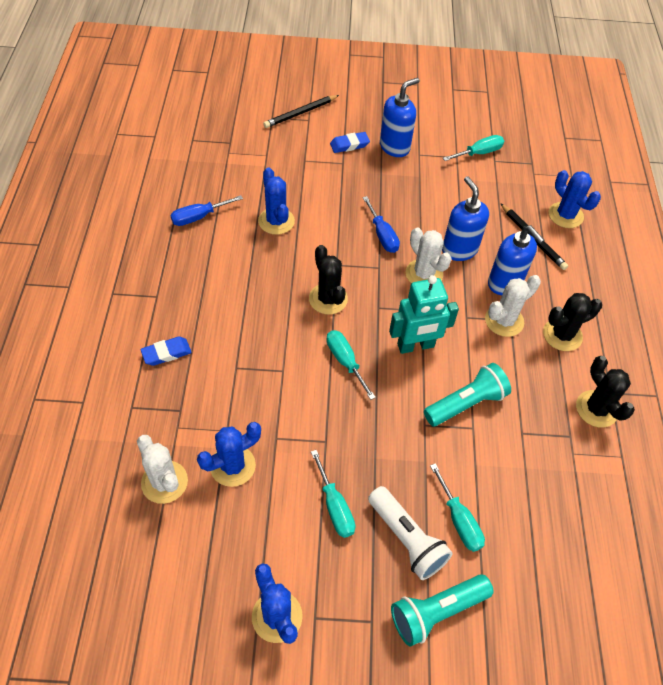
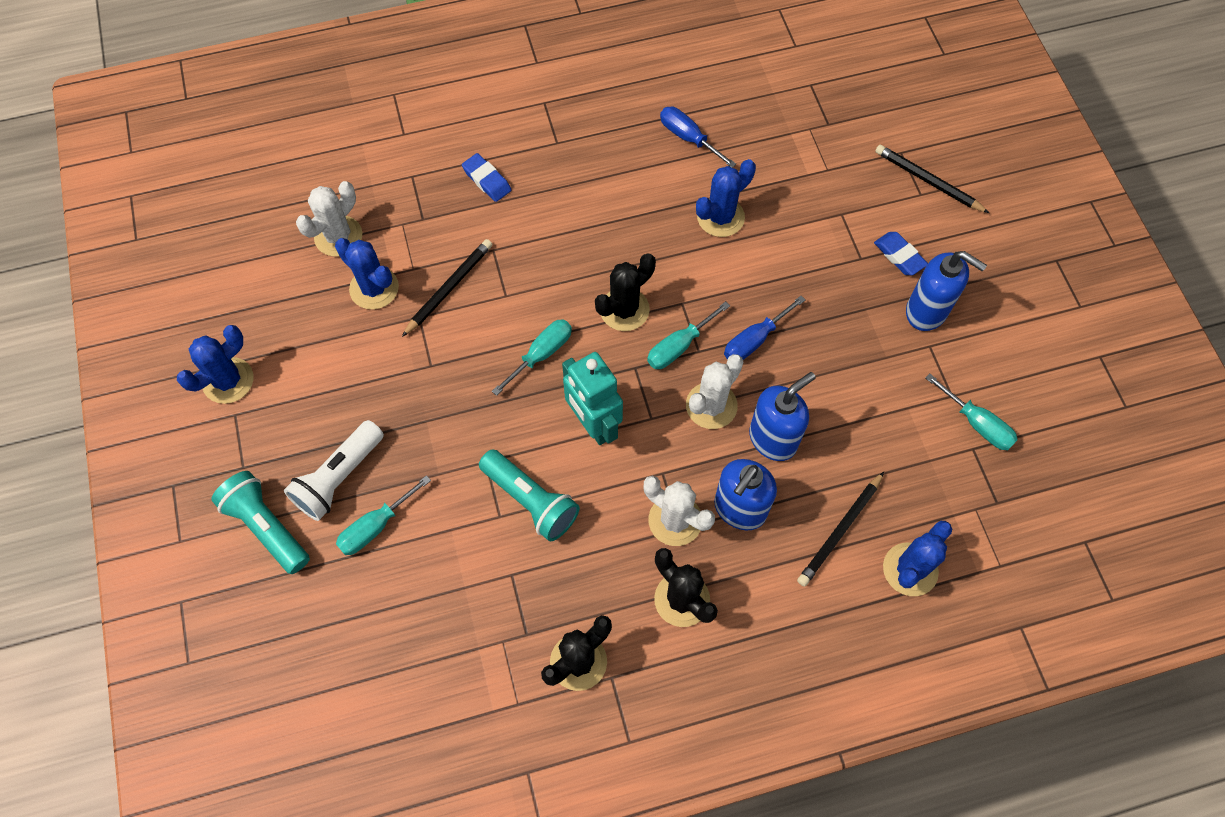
camera: 75 degrees right, 10 degrees up
(258, 408) = (449, 288): none -> black pencil
(334, 506) = (356, 397): turquoise screwdriver -> turquoise screwdriver (679, 346)

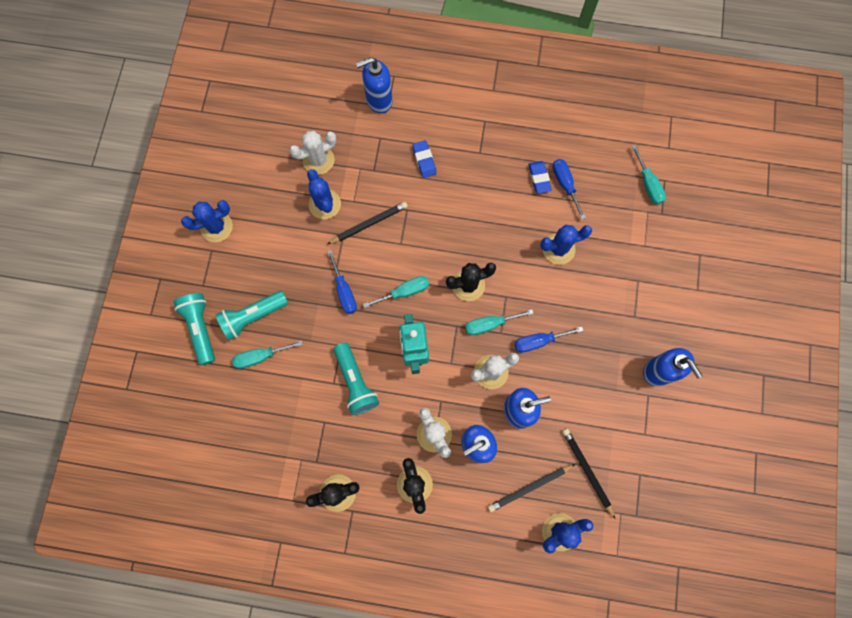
camera: 25 degrees right, 10 degrees up
(339, 478) = (253, 317): white flashlight -> turquoise flashlight
(388, 131) = (379, 100): none -> blue soap dispenser
(456, 388) = (344, 291): none -> blue screwdriver
(899, 256) = (660, 326): blue eraser -> blue eraser (539, 178)
(928, 181) = (707, 282): black pencil -> black pencil (587, 471)
(977, 424) = (651, 460): turquoise screwdriver -> turquoise screwdriver (648, 184)

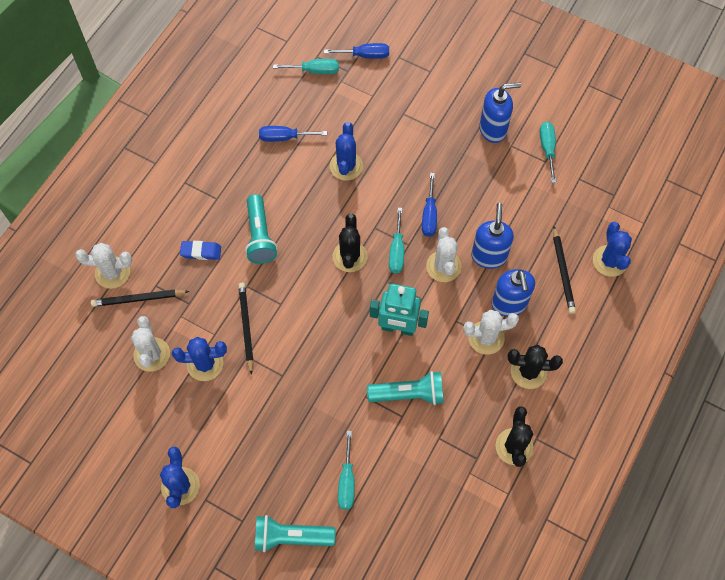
camera: 70 degrees left, 10 degrees down
(253, 317) = (300, 476): turquoise flashlight -> turquoise flashlight (260, 236)
(344, 291) = (309, 375): blue screwdriver -> blue screwdriver (365, 55)
(379, 100) = (112, 273): blue soap dispenser -> white cactus
(404, 292) = (333, 317): turquoise screwdriver -> turquoise screwdriver (547, 149)
(539, 178) = (268, 156): blue eraser -> none
(587, 471) = (563, 219): black pencil -> black pencil (138, 299)

